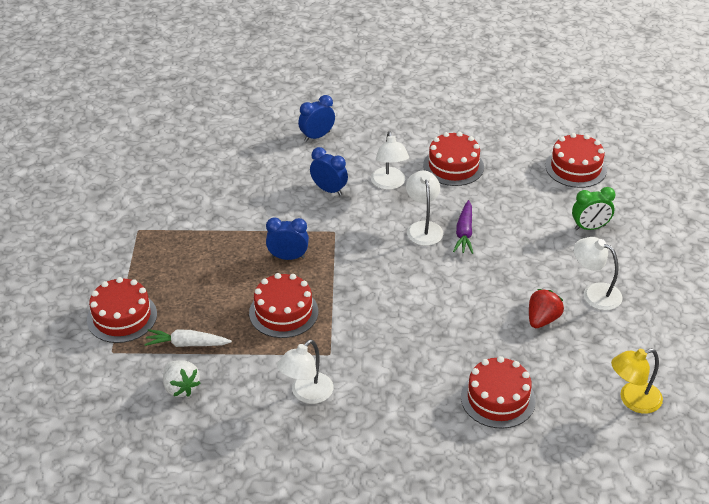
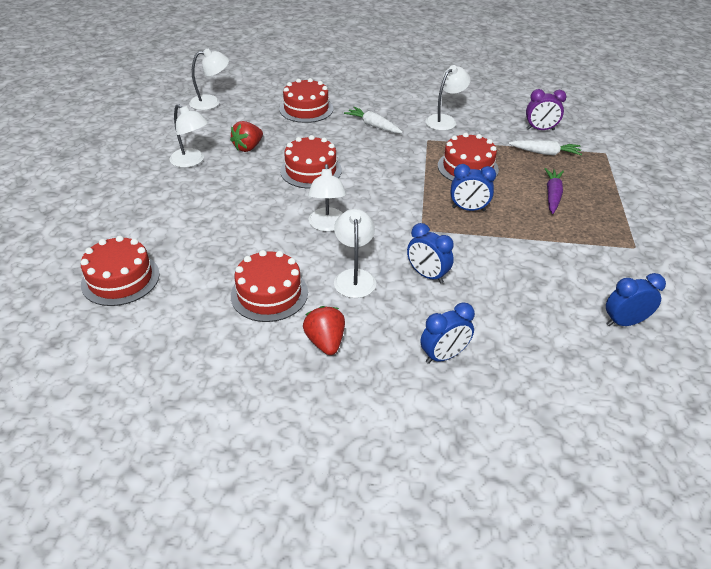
camera: 175 degrees left, 0 degrees up
(122, 317) = (610, 174): red cake -> red cake (311, 170)
(178, 167) = (624, 322): none -> blue clock
(181, 387) = (540, 129): white strawberry -> purple clock
(401, 138) = (325, 342): none -> red strawberry
(401, 373) = (373, 125): none -> white carrot
(464, 233) = (286, 217): purple carrot -> purple carrot (552, 195)
(590, 227) = (155, 212): green clock -> none
(632, 400) = (211, 102): yellow lamp -> white lamp

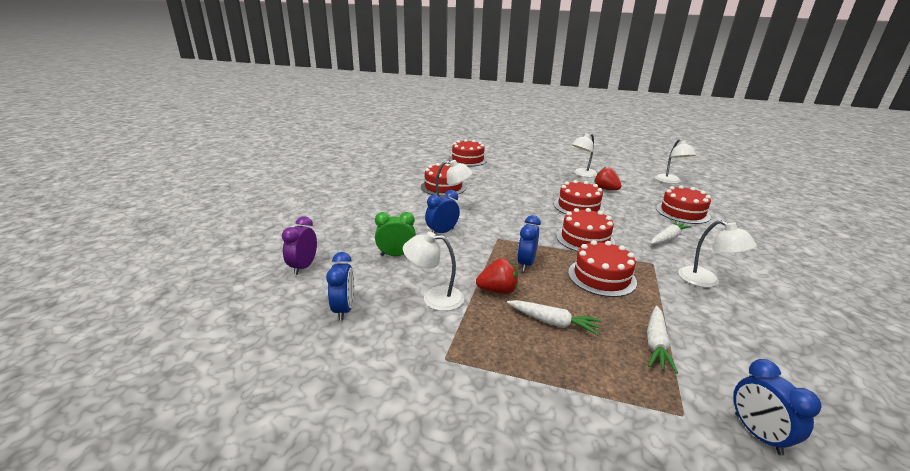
camera: 100 degrees right, 15 degrees down
(325, 342) = (397, 197): red strawberry -> red strawberry (498, 290)
(327, 225) = (507, 206): white lamp -> white lamp (434, 297)
(396, 171) = (585, 239): none -> red cake
(444, 356) = (364, 226): blue clock -> blue clock (757, 434)
(503, 306) = (396, 255): none -> green clock
(540, 129) = (728, 358): purple clock -> purple clock (303, 267)
(552, 195) = (553, 322): purple carrot -> white carrot

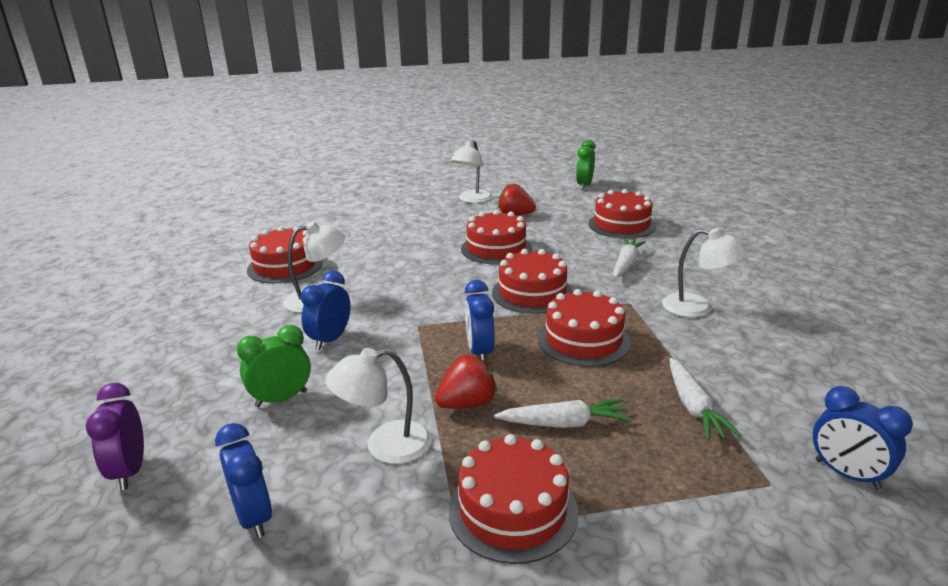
camera: 25 degrees left, 0 degrees up
(467, 159) = (295, 212): red cake -> red cake (513, 510)
(670, 181) = (584, 185): white lamp -> green clock

